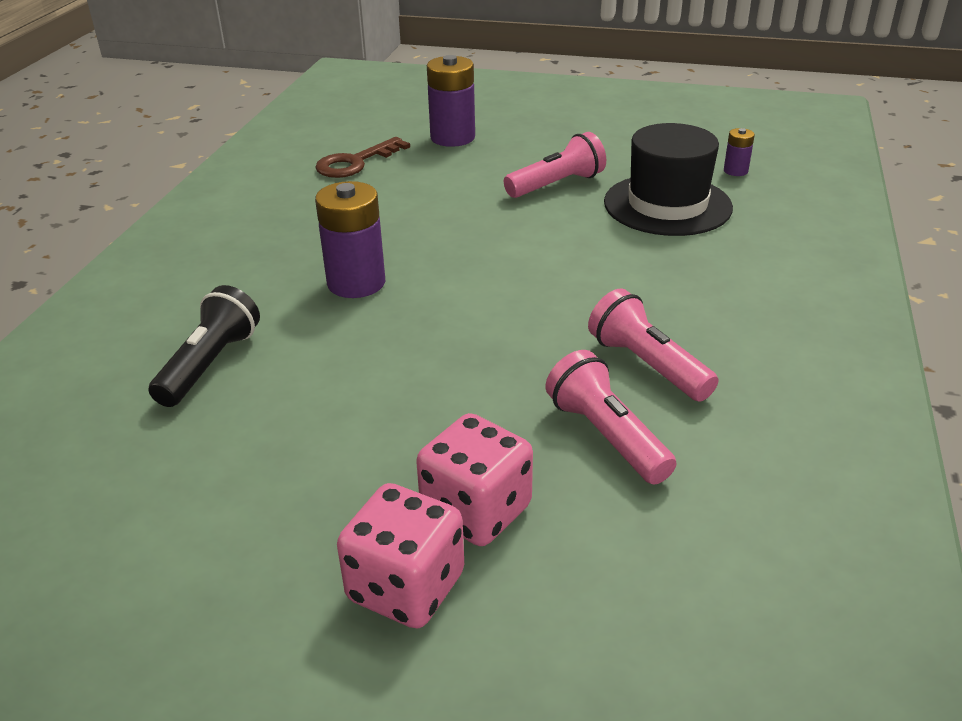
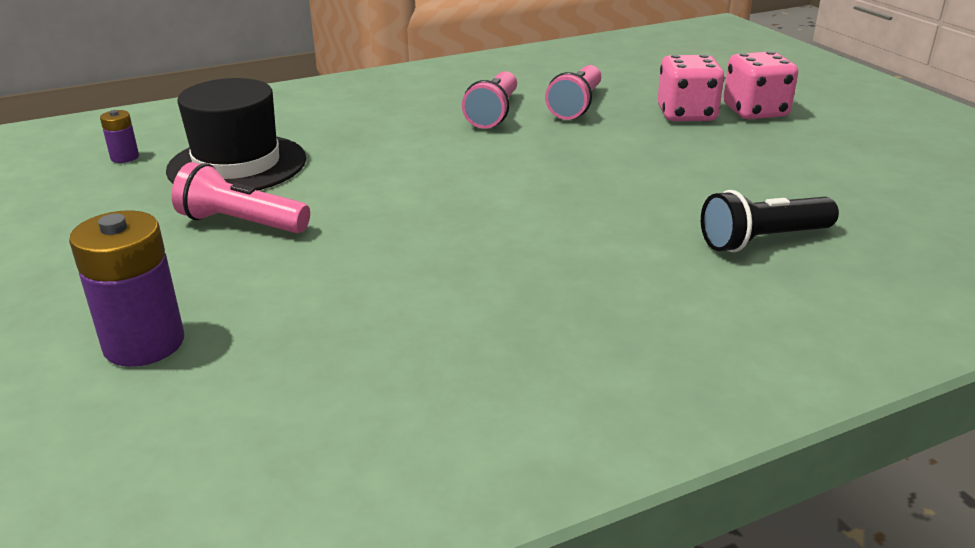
camera: 130 degrees left, 5 degrees down
(355, 162) = (307, 382): brown key -> none
(356, 283) = (565, 238): purple battery -> none

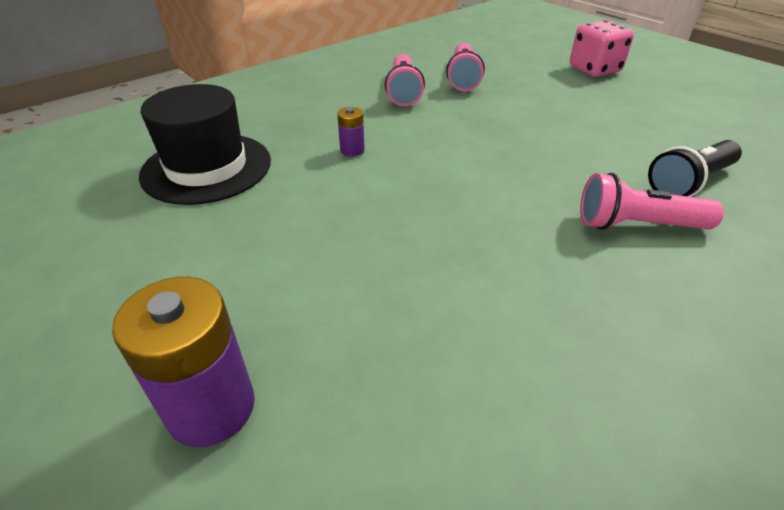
camera: 15 degrees left, 10 degrees up
(125, 157) = (90, 174): purple battery -> purple battery (352, 150)
(241, 223) = (242, 232): pink flashlight -> pink flashlight (637, 225)
(686, 114) = (548, 77): pink dice -> none

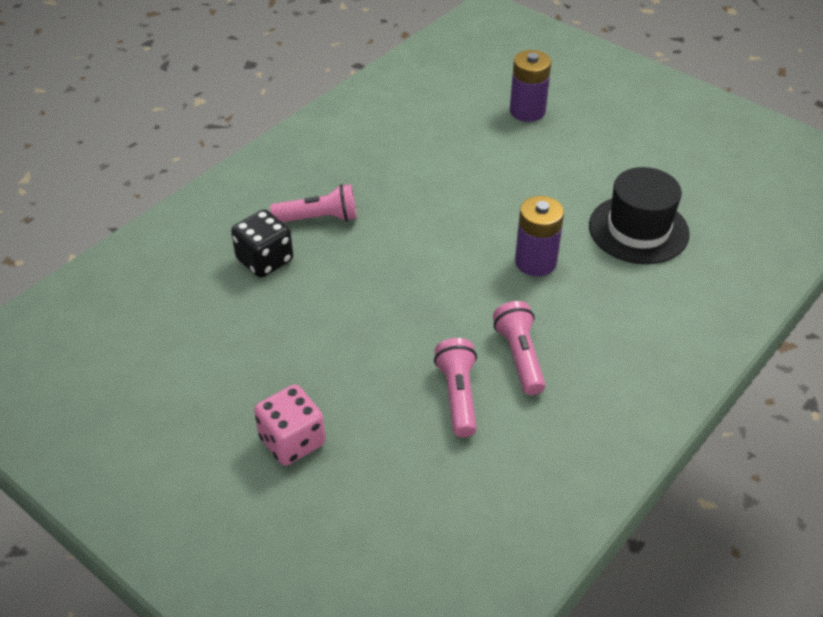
camera: 170 degrees right, 5 degrees up
(352, 150) = (535, 262): purple battery -> purple battery, size x2.01
(689, 183) = (265, 260): black flashlight -> black dice

